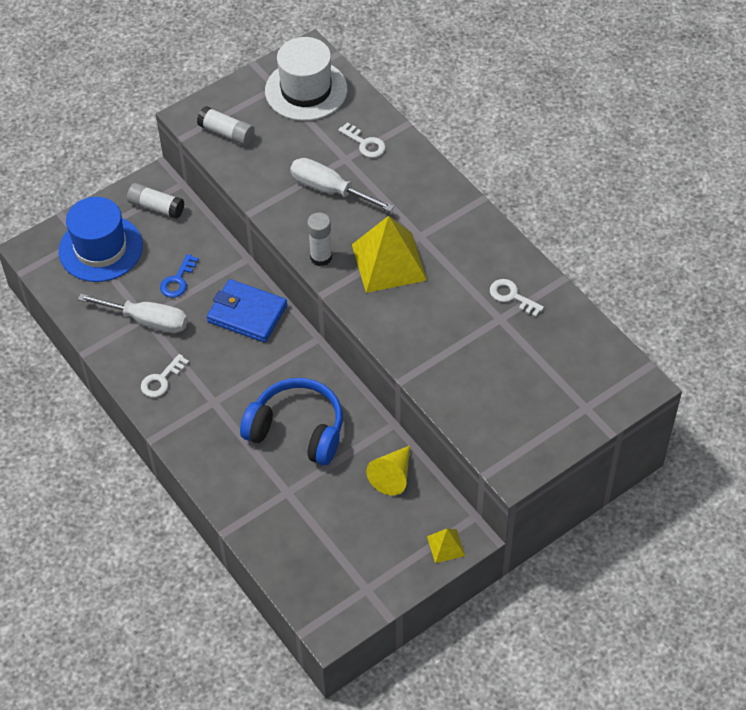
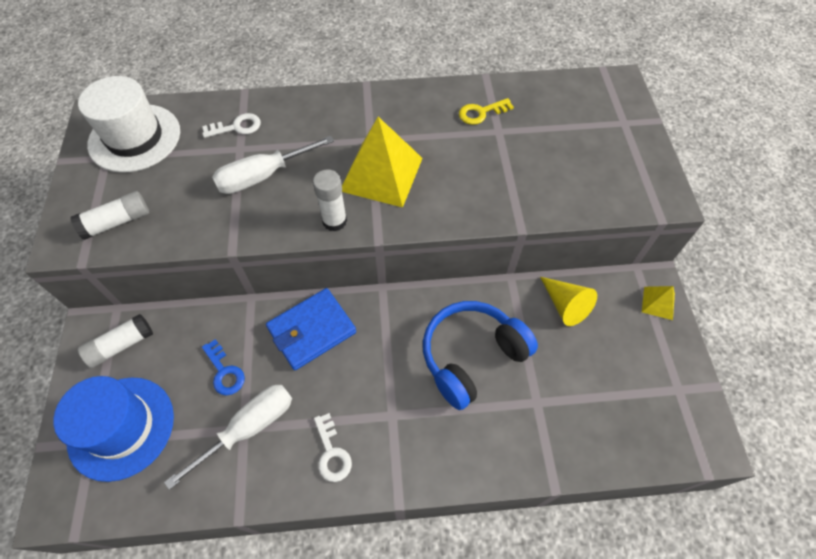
camera: 60 degrees left, 5 degrees up
(511, 296) = (481, 113): white key -> yellow key

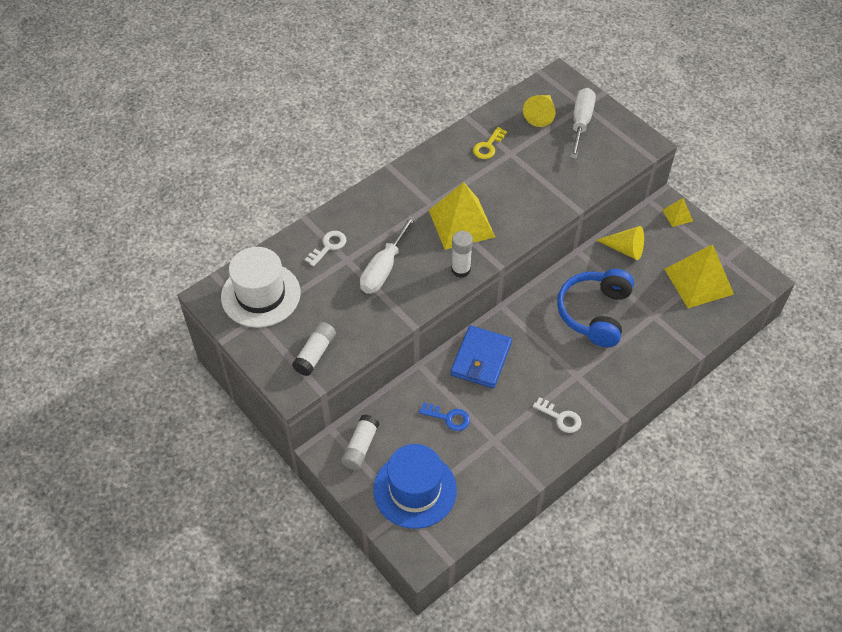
camera: 35 degrees left, 5 degrees down
(249, 428) = (497, 437): white screwdriver -> white screwdriver (581, 123)
(566, 109) = (540, 115): none -> yellow cone
(625, 395) = (699, 281): none -> yellow pyramid

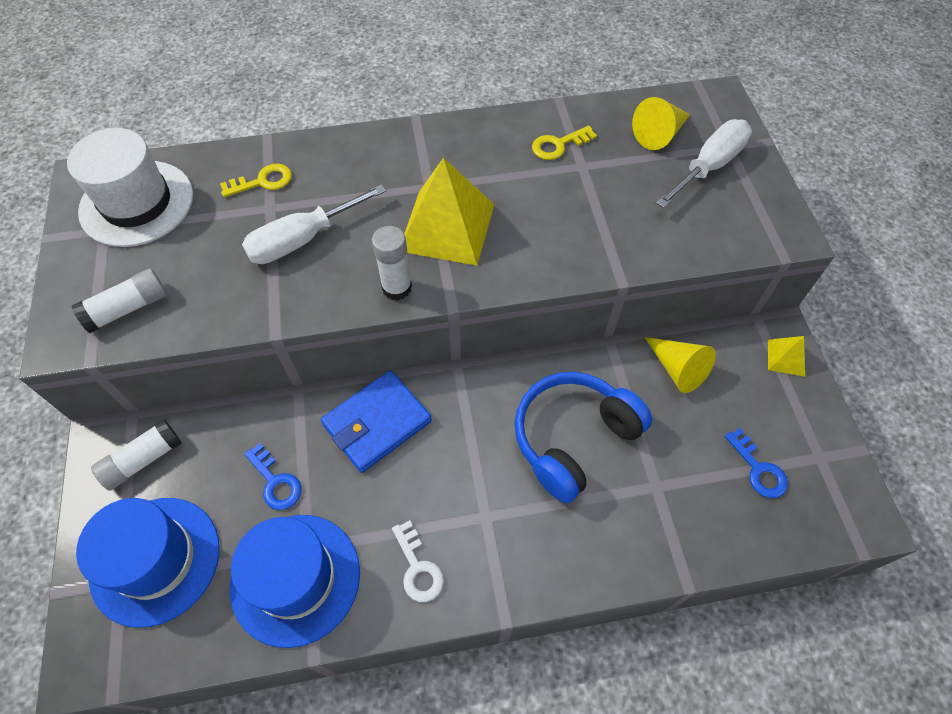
camera: 30 degrees right, 5 degrees up
(328, 246) = (263, 181): white key -> yellow key
(500, 457) = (295, 578): none -> blue hat
(699, 281) = (758, 469): yellow pyramid -> blue key

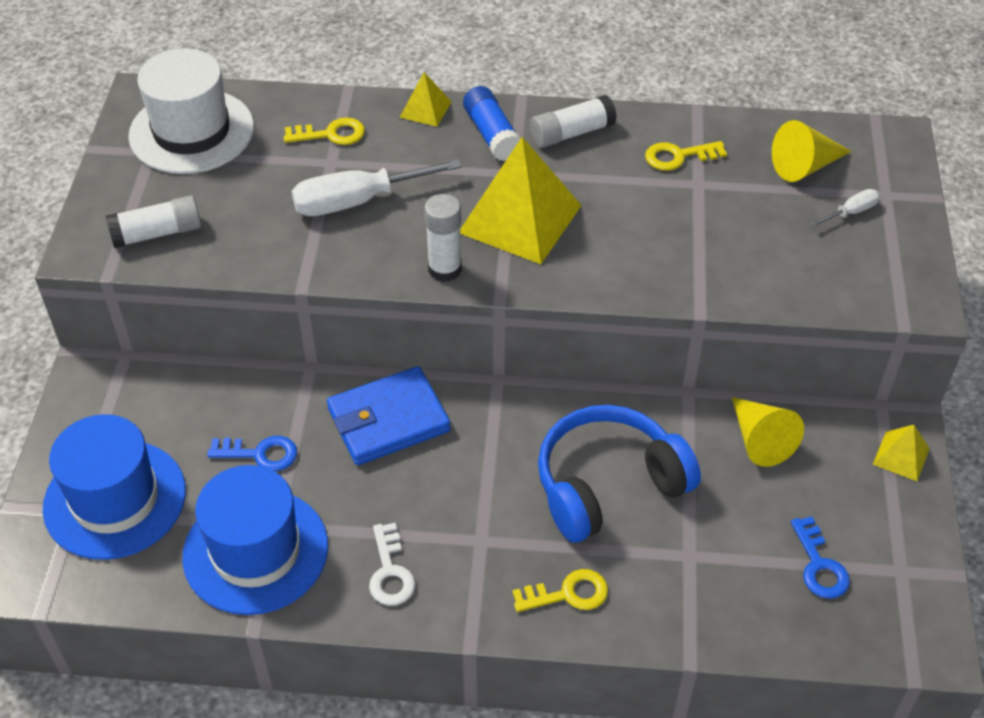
camera: 15 degrees right, 10 degrees down
(143, 460) = (126, 401): white glue stick -> white glue stick (571, 133)
(276, 482) = (260, 454): blue key -> blue key turned 60 degrees counterclockwise
(338, 143) = (425, 109): none -> yellow pyramid
(400, 155) = (492, 134): none -> blue glue stick
(572, 548) = (568, 593): none -> yellow key
(709, 166) = (851, 212): white screwdriver -> white screwdriver, size x0.47

